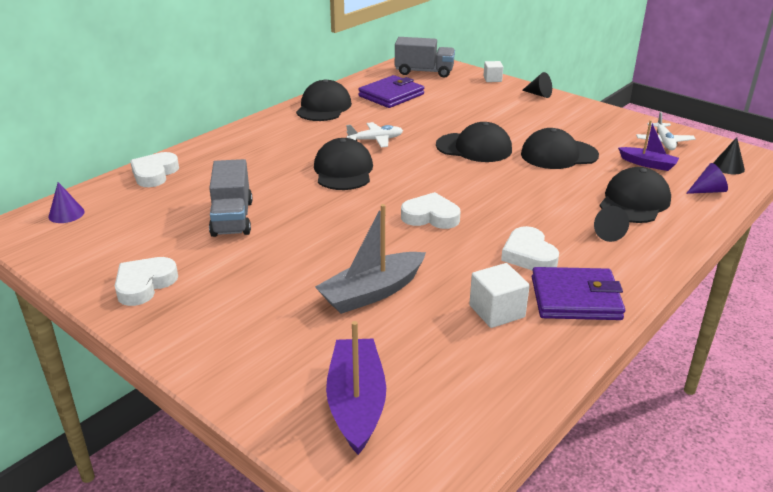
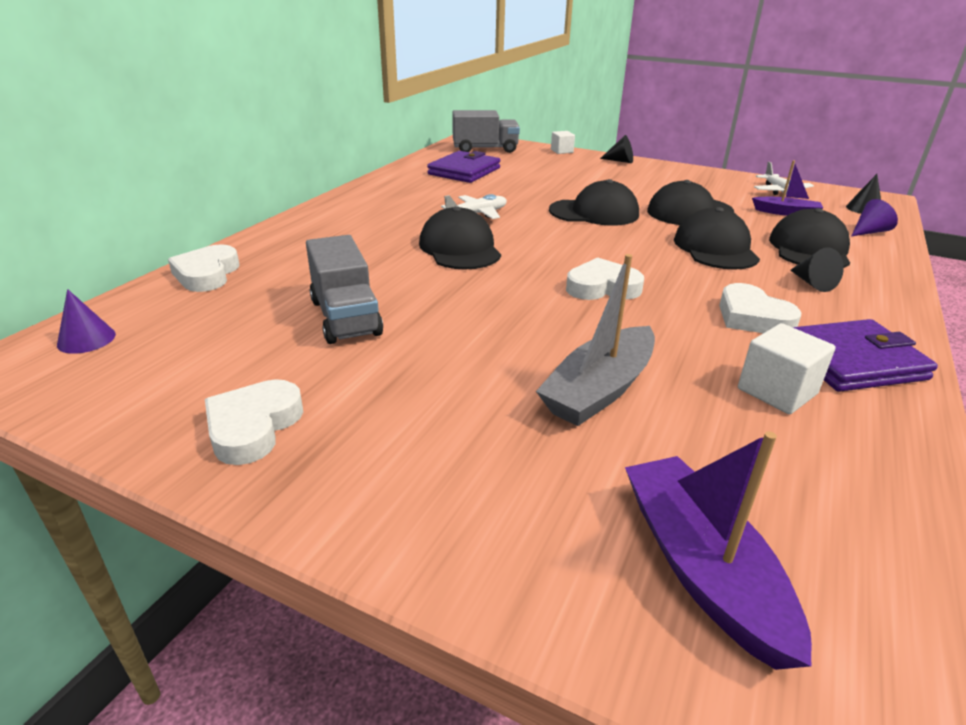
camera: 15 degrees left, 0 degrees up
(323, 107) = (393, 187): black cap -> black cap (715, 248)

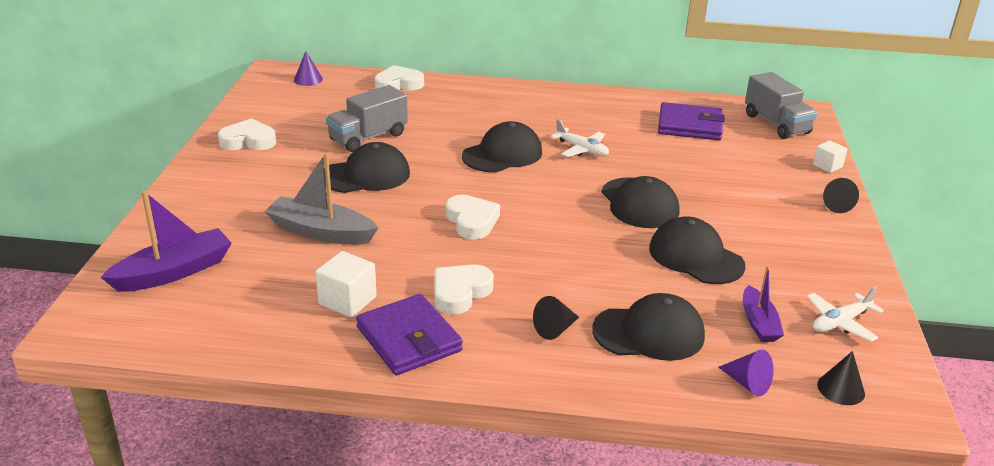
camera: 70 degrees right, 0 degrees up
(715, 248) = (601, 274): black cap -> black cap (366, 175)

